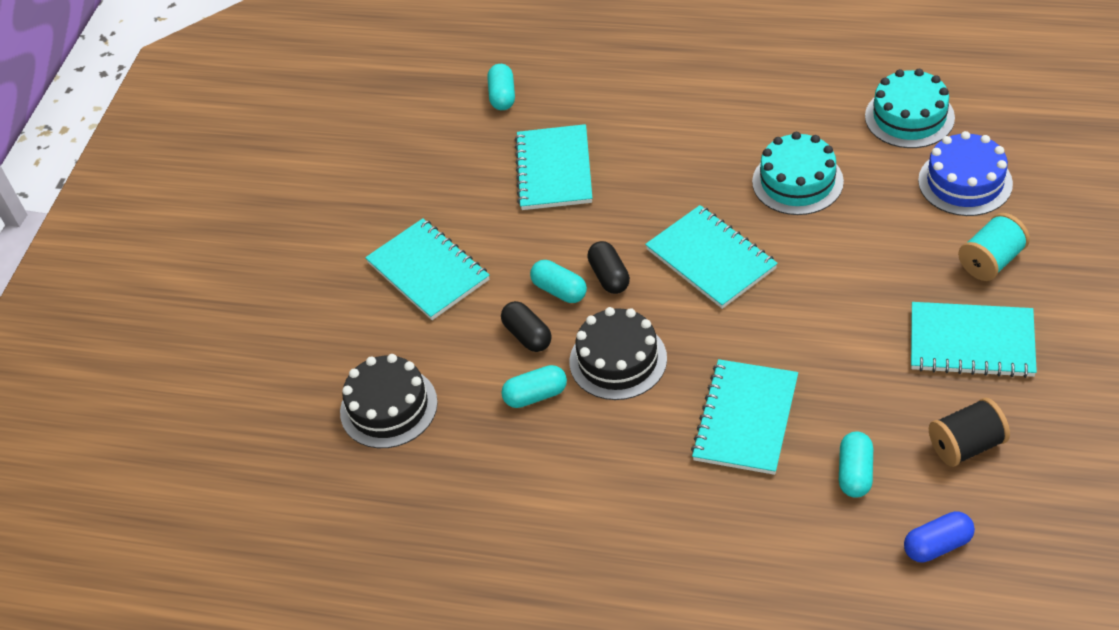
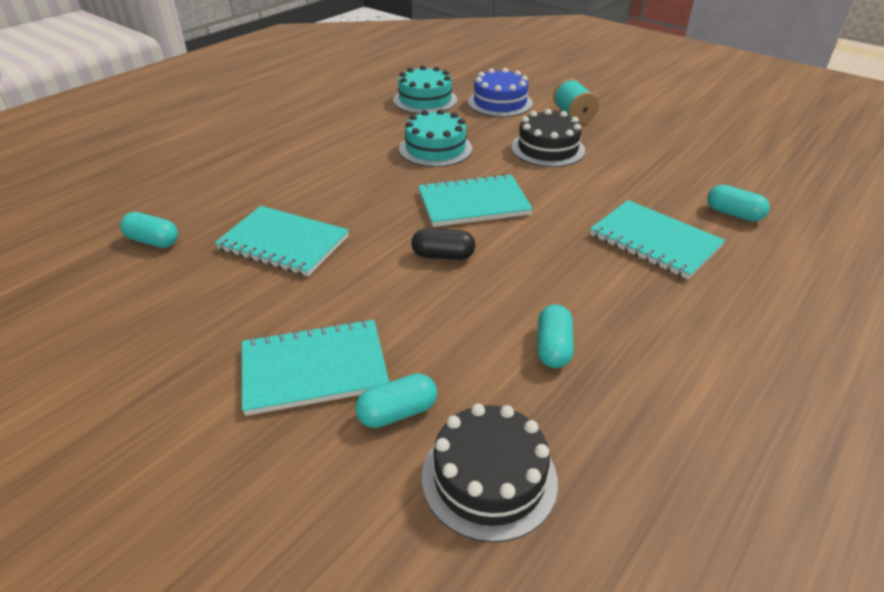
camera: 70 degrees left, 10 degrees down
(527, 335) = (470, 327): black capsule -> none
(559, 290) = (432, 288): turquoise capsule -> turquoise capsule (397, 412)
(618, 360) = (545, 283): black cake -> black cake (548, 149)
(937, 545) = (813, 205): blue capsule -> none
(966, 445) = (726, 169): black spool -> none
(971, 342) = (637, 141): turquoise notebook -> none

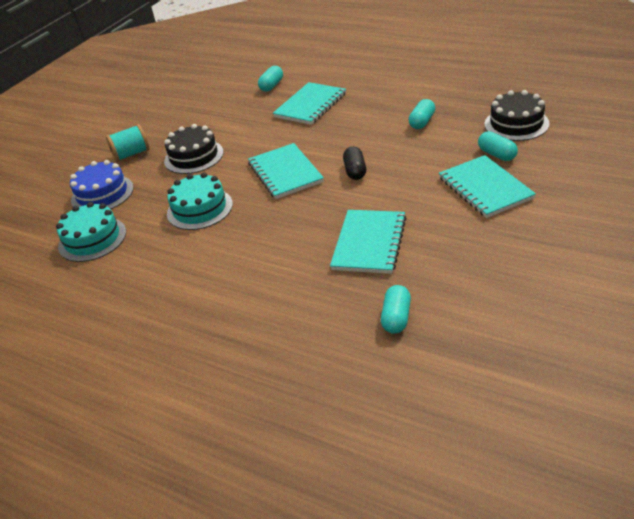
camera: 95 degrees left, 0 degrees up
(553, 347) = (422, 122): turquoise capsule -> turquoise capsule turned 60 degrees counterclockwise

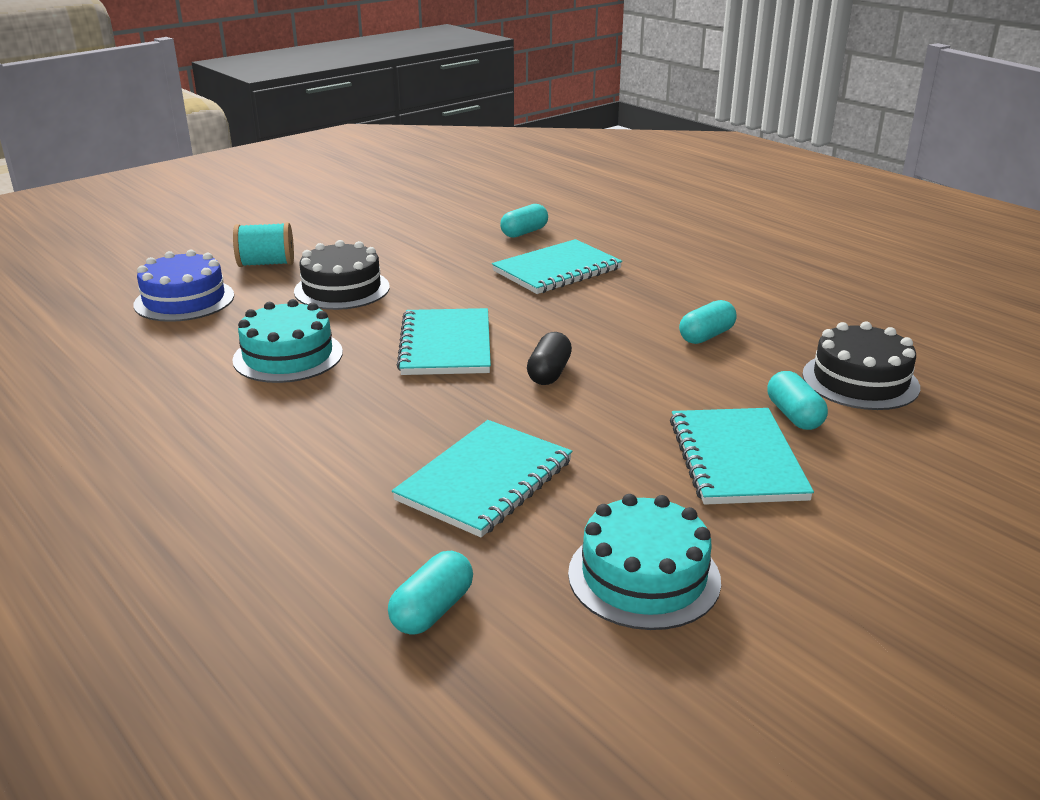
camera: 15 degrees right, 10 degrees down
(92, 239) = (117, 350): turquoise cake -> turquoise cake (644, 576)

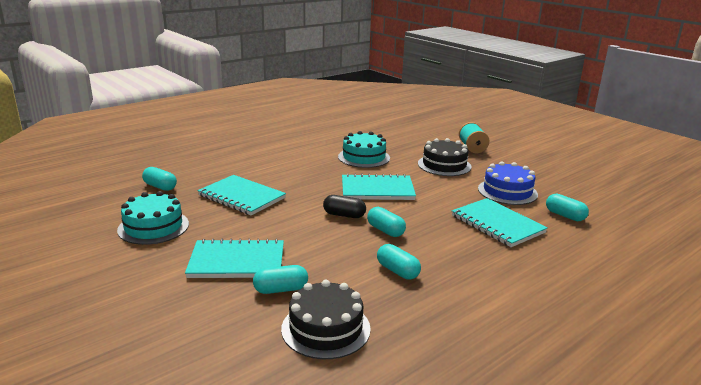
camera: 90 degrees right, 5 degrees down
(184, 300) = (421, 136): blue cake -> blue cake (507, 191)
(594, 341) = (385, 230): none -> turquoise capsule

